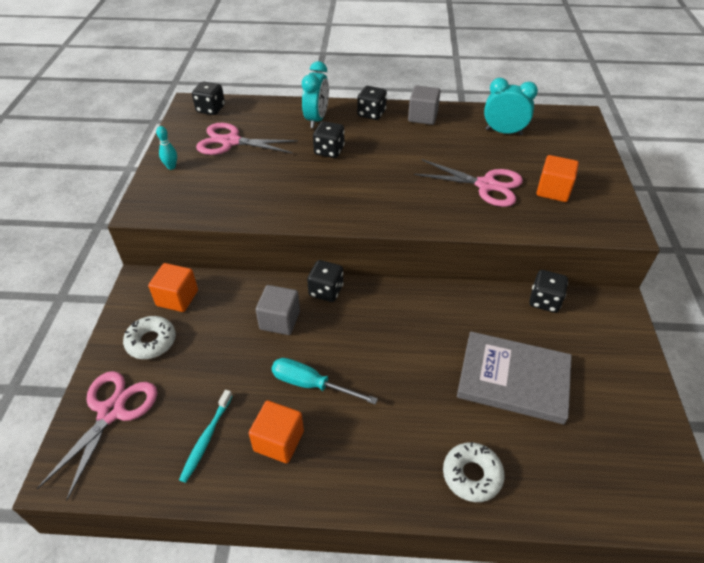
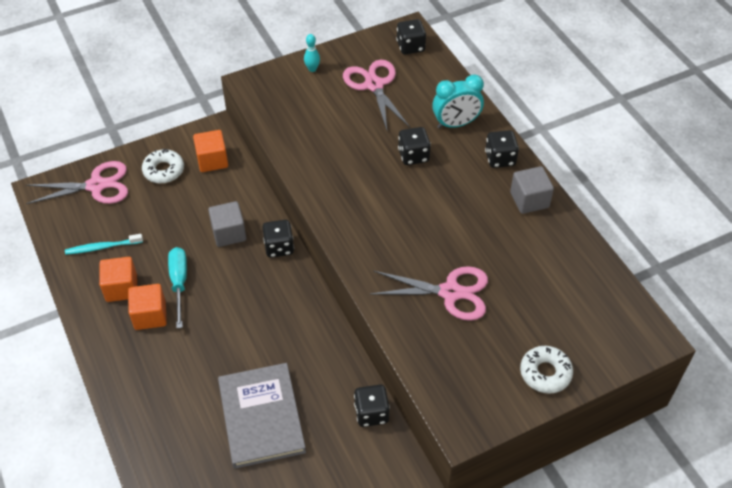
camera: 60 degrees right, 5 degrees up
(472, 475) = (153, 418): white donut -> white donut (545, 373)
(486, 185) = (450, 292): pink scissors -> pink scissors turned 75 degrees counterclockwise
(503, 132) = (558, 276): turquoise clock -> none
(553, 190) = (483, 350): orange cube -> orange cube (150, 315)

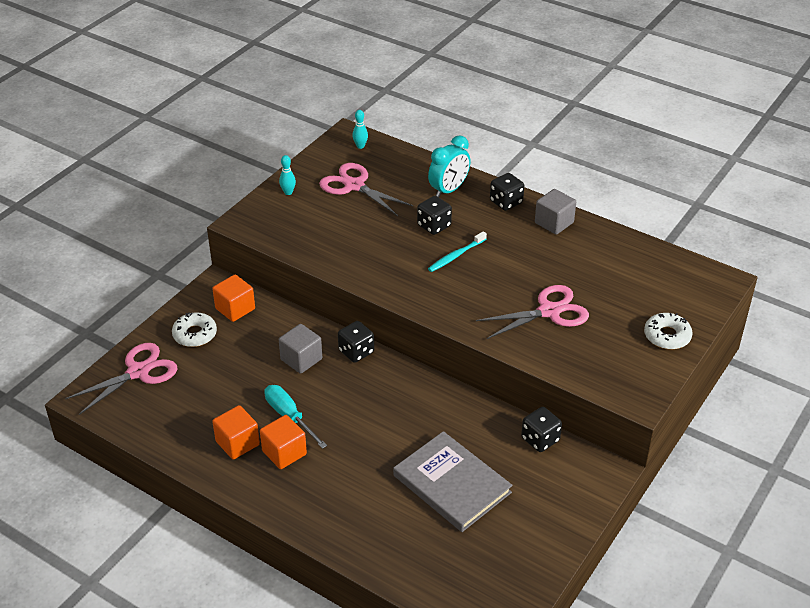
camera: 30 degrees left, 10 degrees down
(102, 247) = (189, 419): turquoise toothbrush -> turquoise toothbrush (456, 256)
(410, 46) = (360, 146): black dice -> turquoise bowling pin

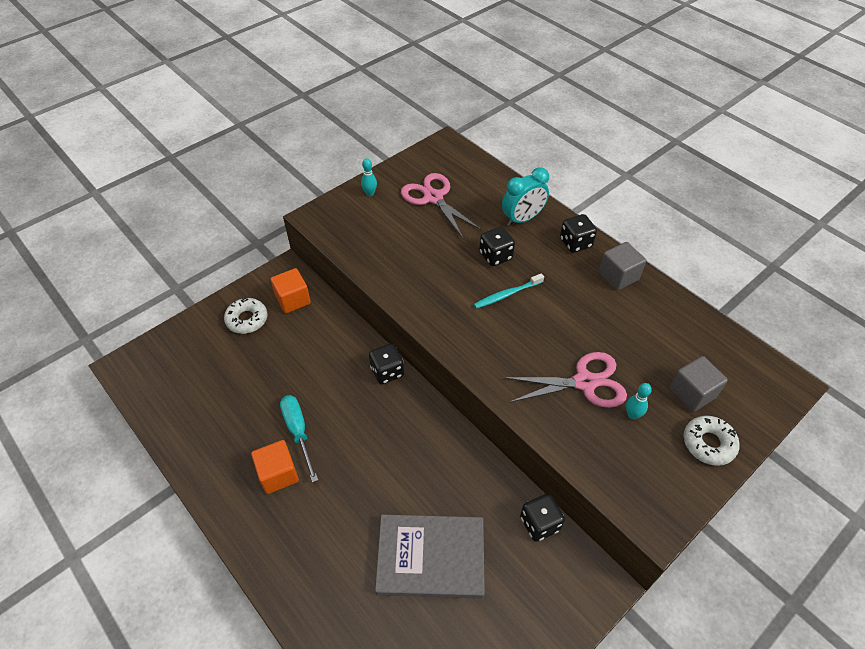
camera: 15 degrees right, 10 degrees up
(138, 372) = (181, 349): pink scissors -> none
(237, 443) = (239, 451): orange cube -> none
(301, 359) = (332, 369): grey cube -> grey cube (692, 393)
(360, 146) = (453, 157): turquoise bowling pin -> turquoise bowling pin (632, 415)
(452, 484) = (430, 557): grey book -> grey book turned 60 degrees counterclockwise

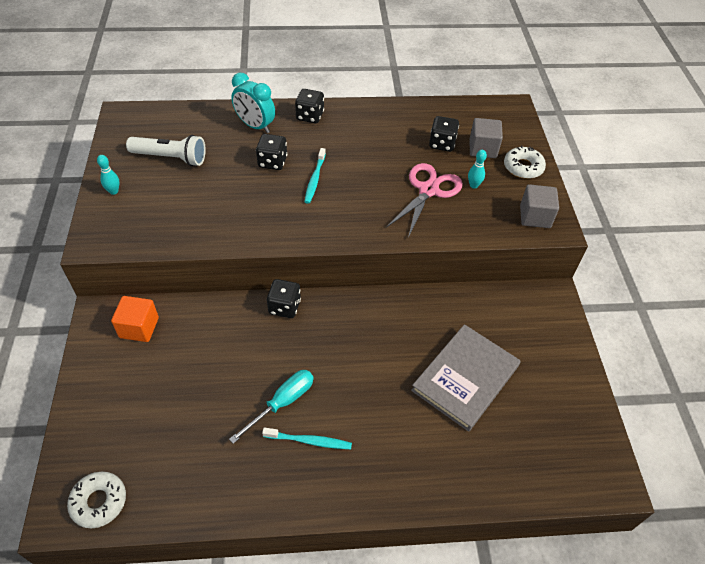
camera: 55 degrees left, 0 degrees up
(247, 319) = (121, 375): white donut -> white donut (99, 502)
(278, 474) = (309, 441): orange cube -> turquoise toothbrush
(298, 432) = (282, 403): turquoise screwdriver -> turquoise screwdriver turned 120 degrees clockwise
(433, 198) = (171, 158): pink scissors -> white flashlight
(522, 219) = (255, 126): turquoise clock -> turquoise clock turned 120 degrees clockwise
(539, 523) = (488, 299): black dice -> black dice (442, 144)
(618, 276) = (361, 116): grey cube -> grey cube (535, 216)

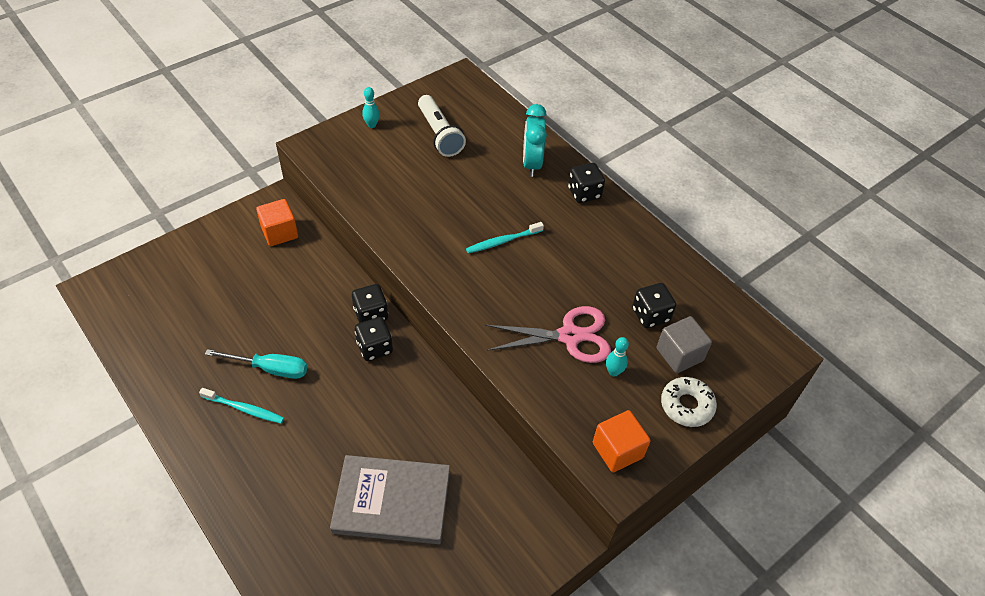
camera: 55 degrees right, 0 degrees up
(99, 502) = (115, 304): white donut -> none
(272, 162) = (497, 200): black dice -> black dice (374, 348)
(309, 441) = (244, 409): turquoise toothbrush -> turquoise toothbrush turned 45 degrees counterclockwise
(535, 216) = (617, 450): grey cube -> orange cube

